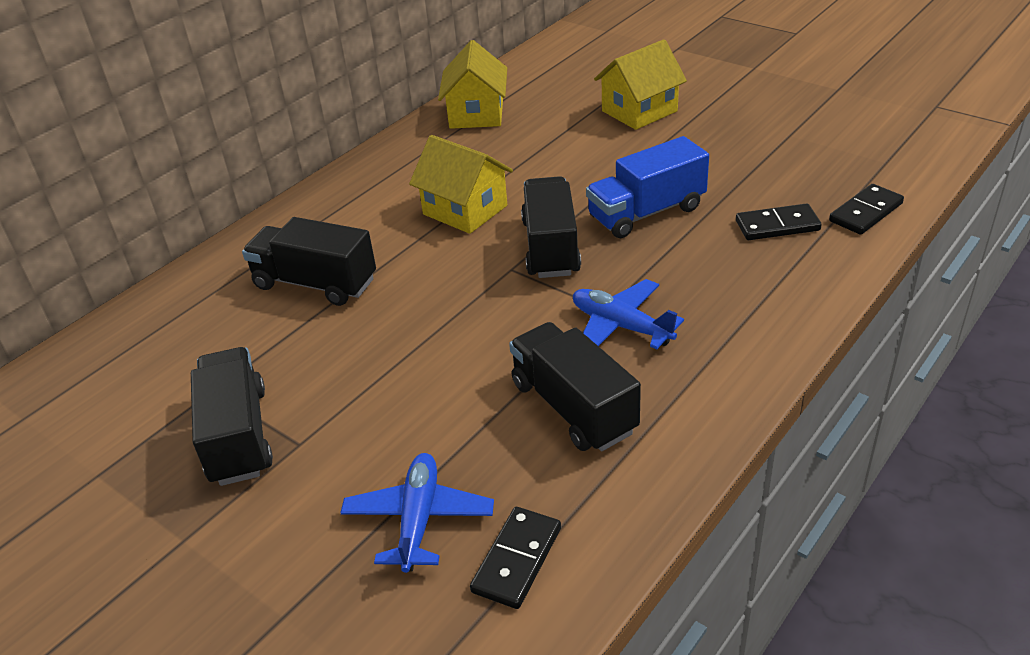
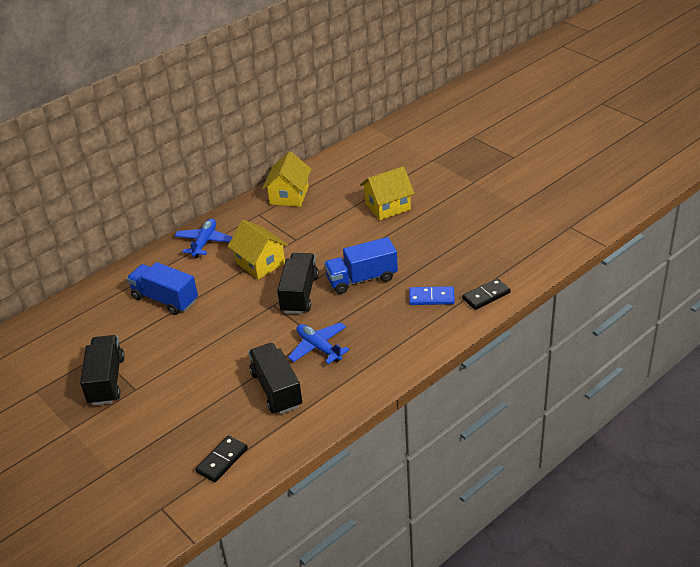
camera: 10 degrees right, 0 degrees up
(315, 283) = (165, 299): black truck -> blue truck
(419, 519) = (182, 435): blue plane -> blue plane (204, 242)
(777, 225) = (431, 297): black domino -> blue domino

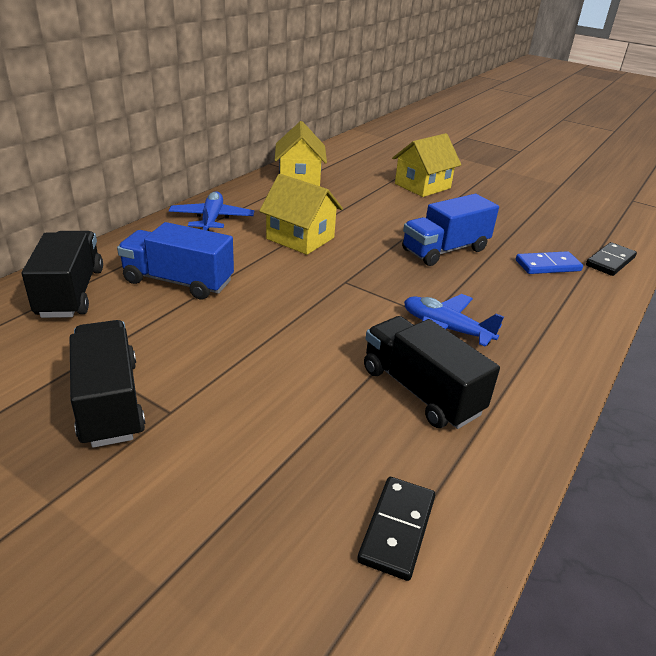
camera: 20 degrees left, 5 degrees down
(299, 294) = (374, 268): black truck -> black truck (70, 292)

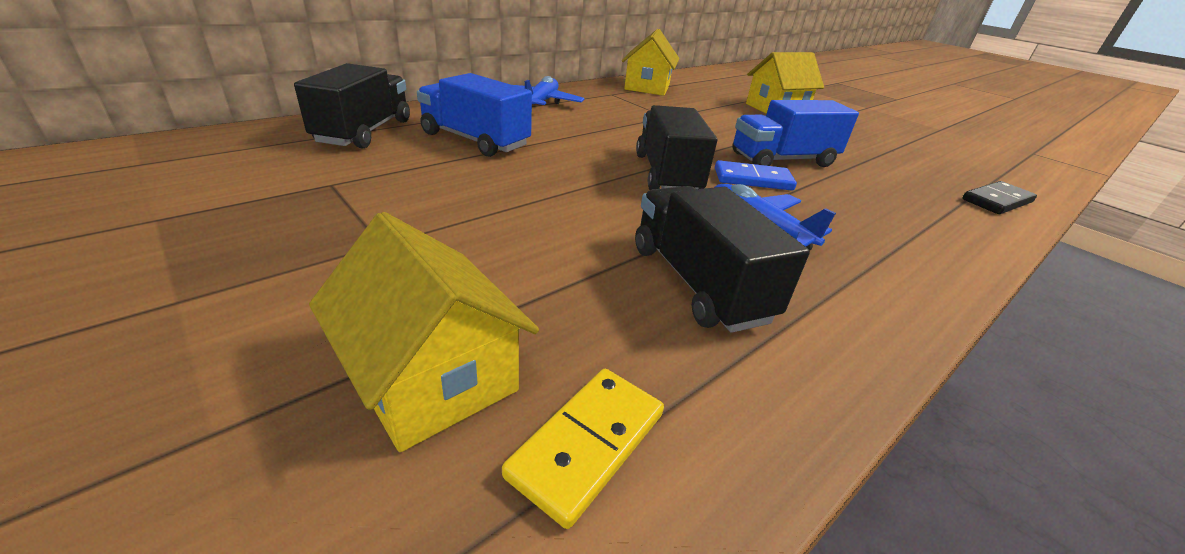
camera: 15 degrees right, 0 degrees up
(109, 402) = (325, 222): black truck -> black truck (666, 174)
(300, 238) = (623, 128): yellow house -> yellow house (433, 377)
(397, 529) = (588, 444): black domino -> yellow domino
(547, 265) = (910, 192): blue domino -> blue domino (753, 179)

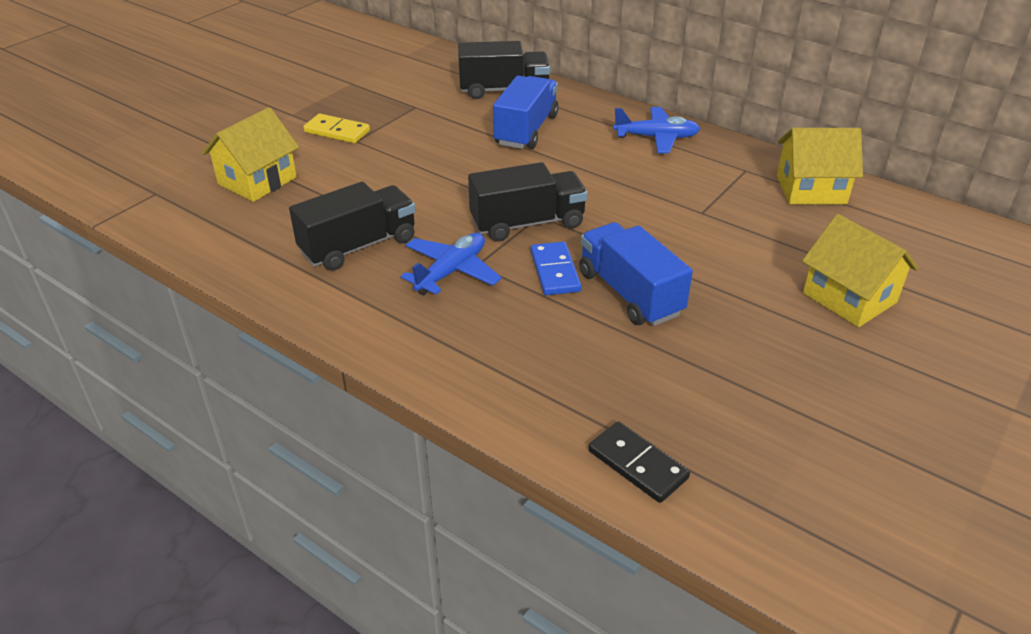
camera: 80 degrees right, 5 degrees up
(588, 444) = (226, 223): yellow domino -> yellow domino (337, 131)

